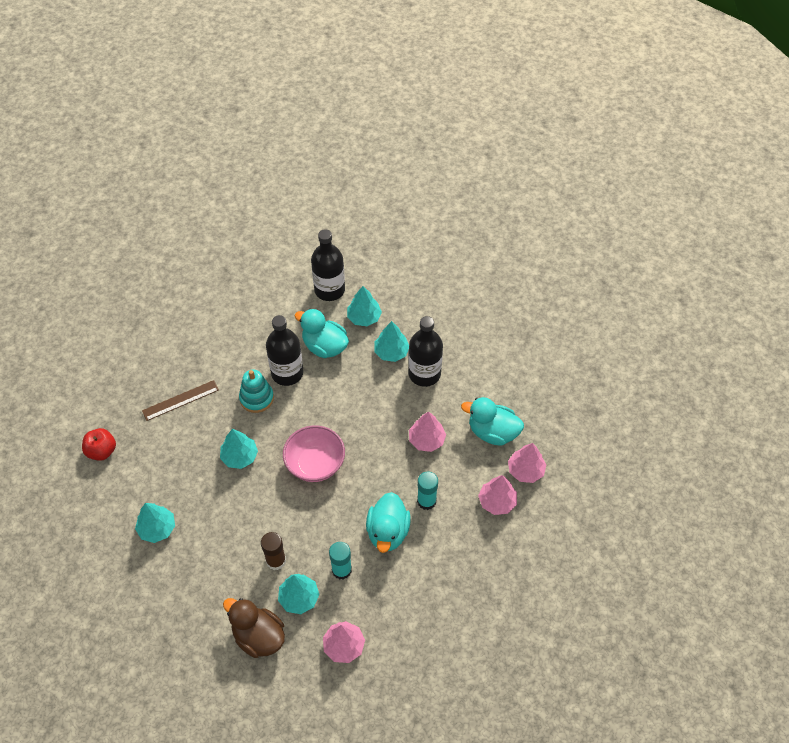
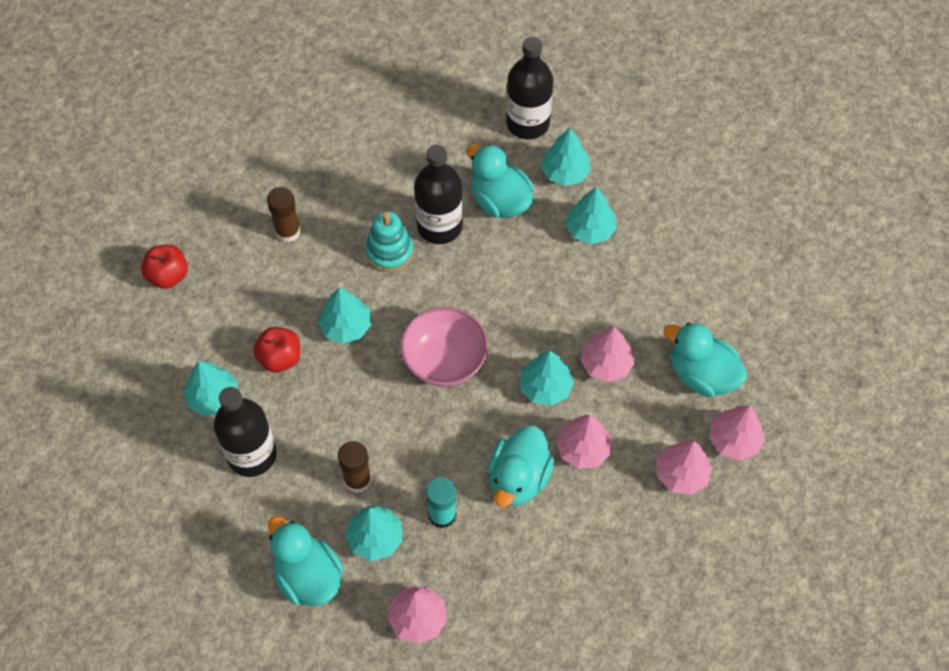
camera: 15 degrees right, 5 degrees up
(180, 400) = (288, 231): brown ruler -> brown glue stick
(198, 490) = (280, 358): none -> red apple
(258, 636) = (308, 576): brown duck -> turquoise duck
(389, 465) = (545, 387): none -> turquoise tree
(424, 374) = (628, 271): black bottle -> black bottle (252, 455)
(426, 501) = (583, 449): turquoise glue stick -> pink tree

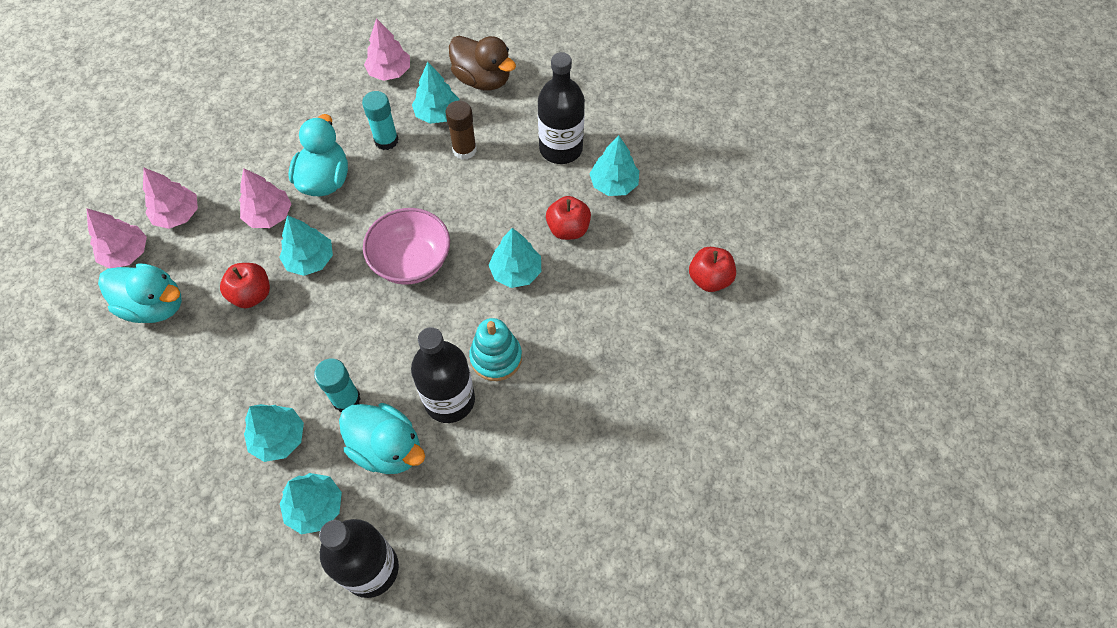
camera: 165 degrees right, 0 degrees up
(288, 231) = (611, 354): brown glue stick -> none
(308, 576) = (482, 79): turquoise duck -> brown duck
(528, 247) = (346, 399): none -> turquoise glue stick
(606, 364) = (252, 295): pink tree -> red apple

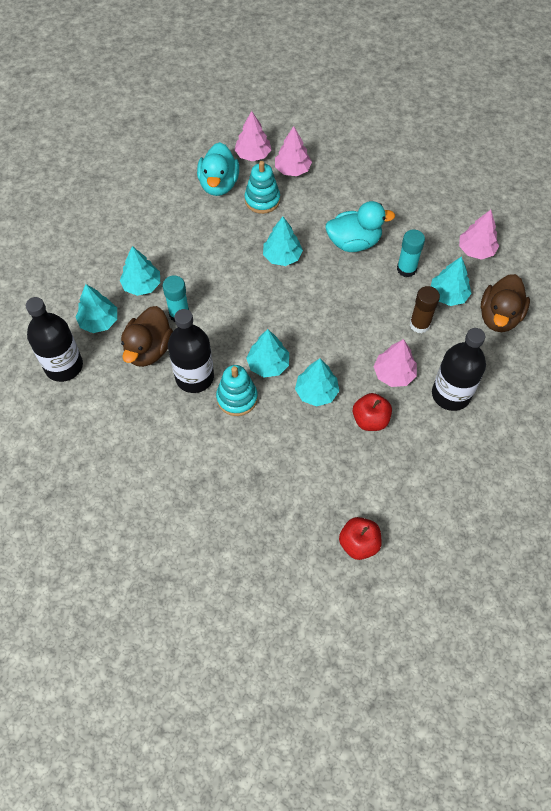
camera: 75 degrees right, 0 degrees up
(209, 260) = (262, 200): none -> turquoise stacking toy
(252, 295) = (243, 233): red apple -> none
(269, 215) = (310, 220): pink tree -> pink tree (393, 374)
(387, 448) = (149, 350): turquoise duck -> brown duck
(412, 262) = (302, 319): pink bowl -> none
(614, 184) = (430, 445): turquoise tree -> turquoise tree (268, 364)

